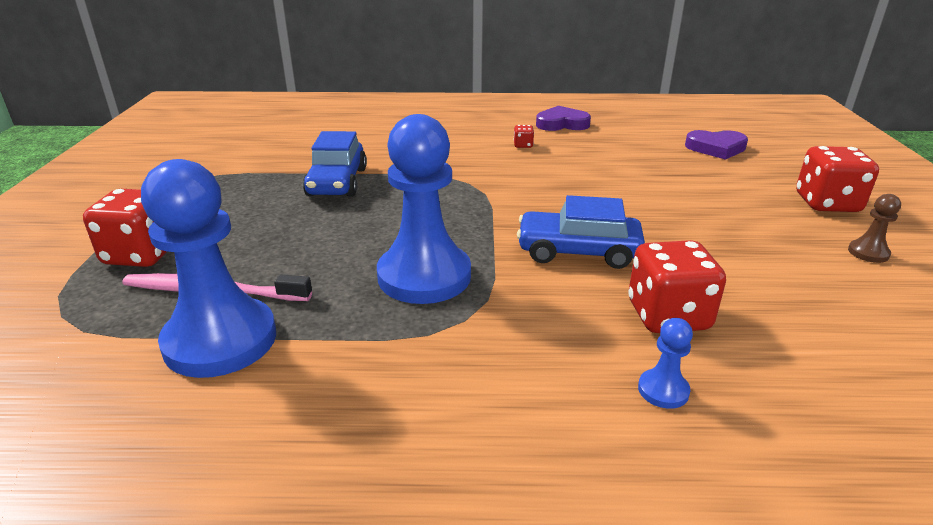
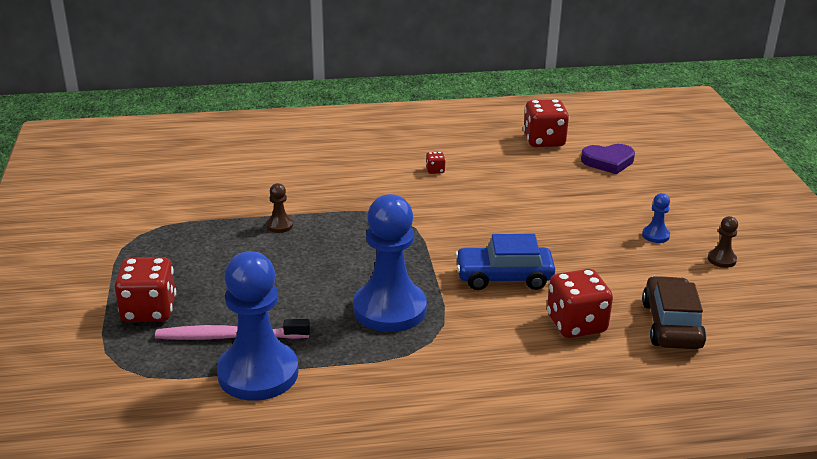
camera: 10 degrees left, 0 degrees up
(337, 182) = (279, 225): blue car -> brown pawn
(562, 124) = (465, 141): purple heart -> none
(663, 390) = (576, 376): blue pawn -> blue pawn (655, 235)
(806, 329) = (671, 325): none -> brown car
(827, 203) = (696, 215): red dice -> red dice (544, 141)

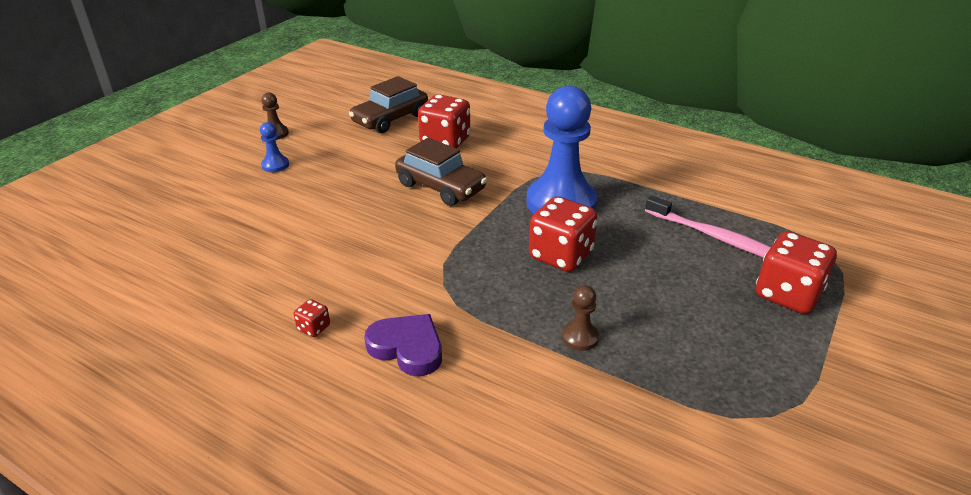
camera: 140 degrees left, 5 degrees up
(258, 373) = (708, 202): blue pawn -> none
(504, 277) = (441, 187): blue car -> brown car
(544, 141) = (130, 306): red dice -> red dice (561, 255)
(608, 162) = (145, 243): purple heart -> purple heart (407, 348)

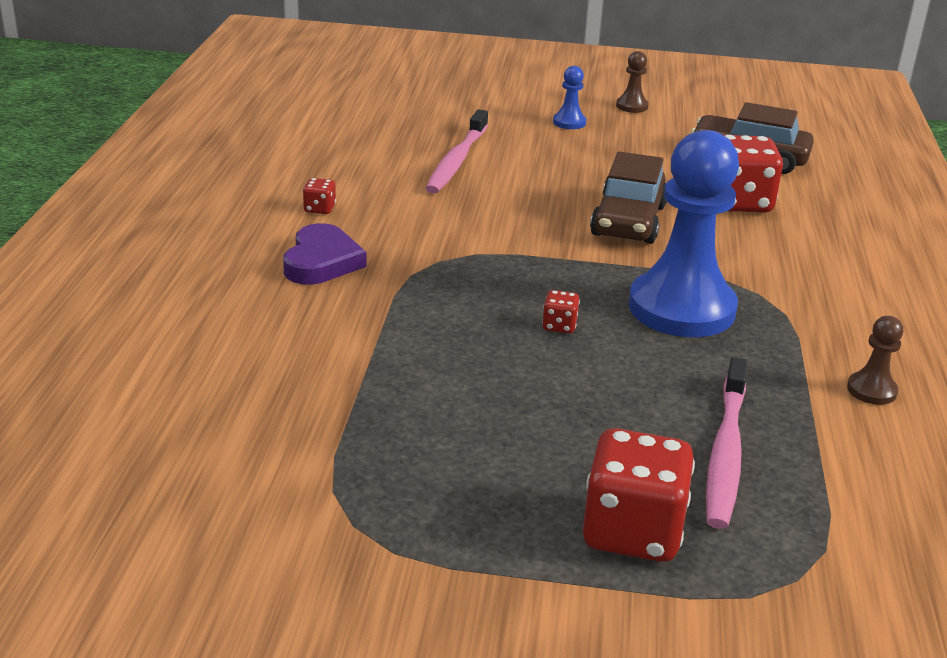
camera: 65 degrees right, 5 degrees down
(290, 232) = (456, 161): none -> pink toothbrush
(561, 255) = (559, 326): red dice -> red dice, size x0.44
(580, 337) = (408, 362): brown pawn -> brown pawn (871, 390)

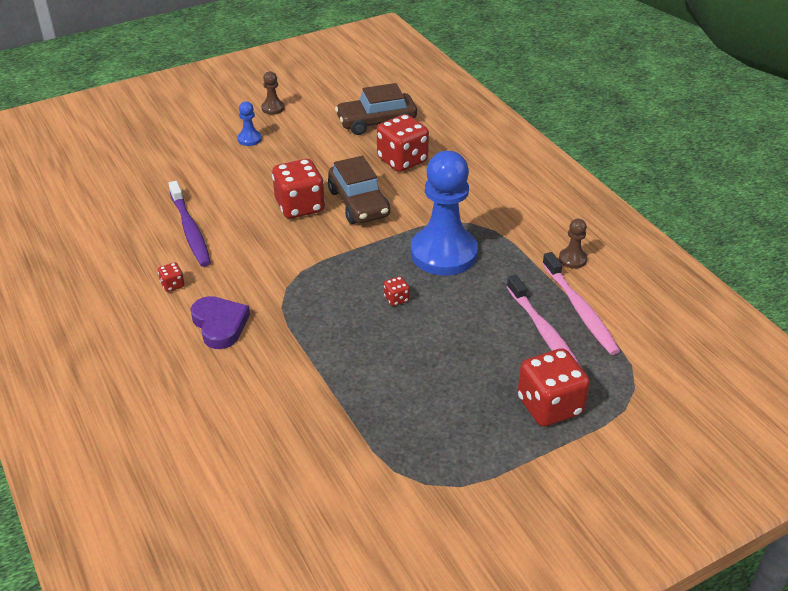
camera: 35 degrees left, 10 degrees up
(400, 172) = (190, 230): none -> purple toothbrush
(456, 161) = (214, 204): pink toothbrush -> pink toothbrush (580, 310)
(551, 197) = (300, 206): none -> red dice

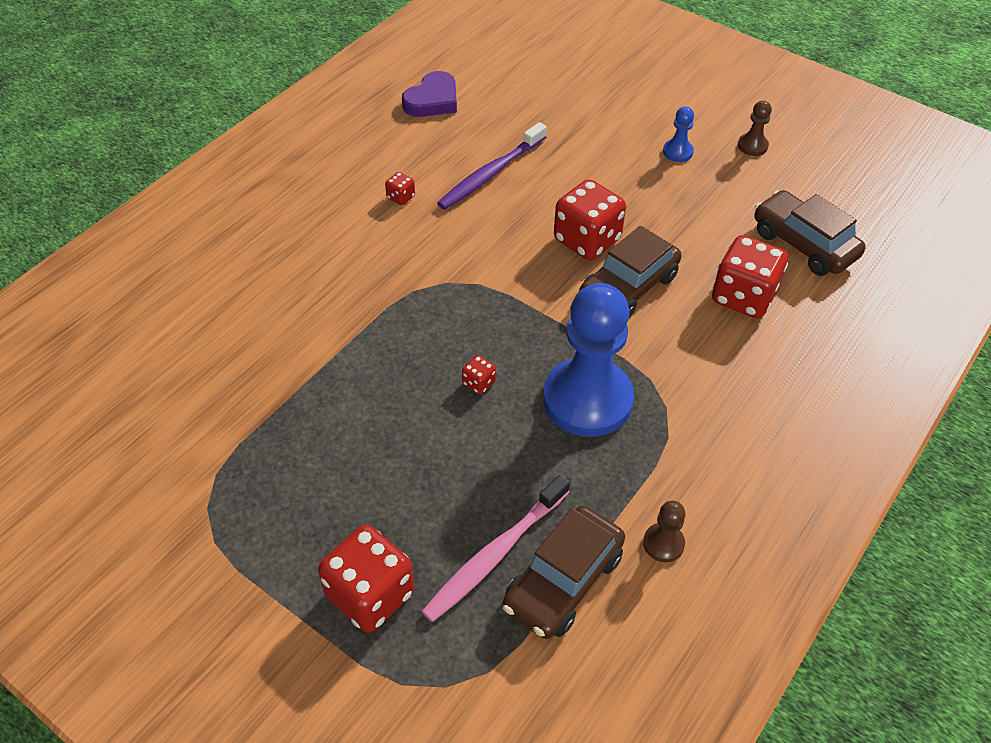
camera: 65 degrees right, 10 degrees up
(220, 325) = (362, 255): purple heart -> purple heart (432, 100)
(580, 310) = (563, 581): pink toothbrush -> brown car

